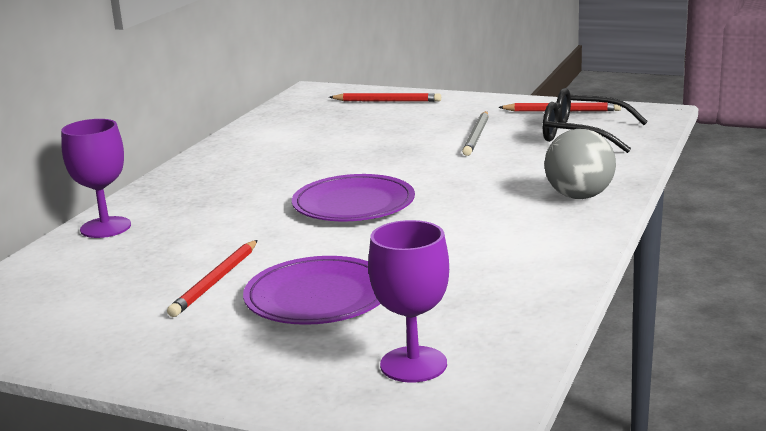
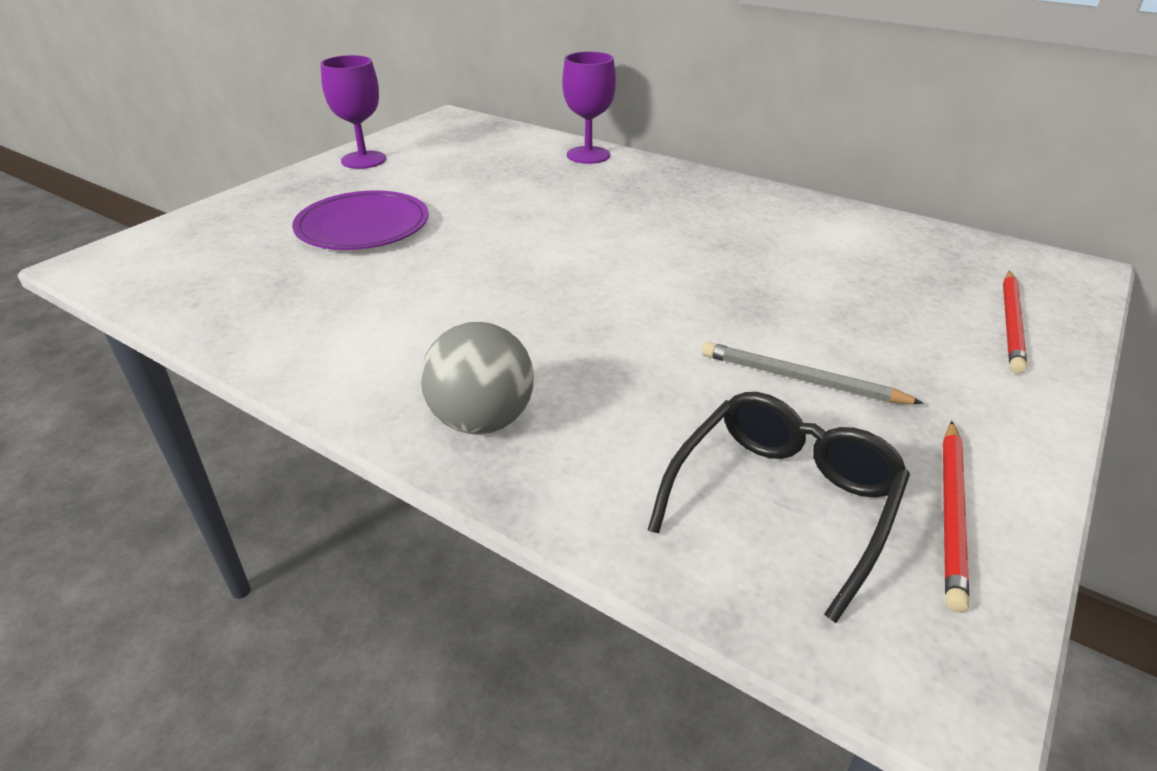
camera: 100 degrees right, 15 degrees up
(216, 281) = (437, 191): red pencil -> none
(353, 204) = (569, 259): purple plate -> none
(413, 364) = (202, 252): purple goblet -> purple goblet (363, 160)

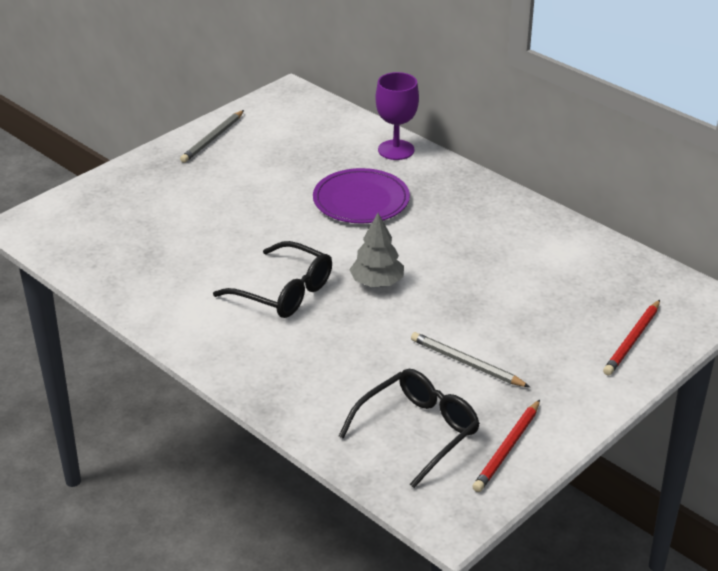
camera: 10 degrees right, 0 degrees up
(363, 160) = (213, 139): purple goblet -> grey pencil
(363, 226) = (207, 209): purple plate -> purple plate (361, 200)
(482, 421) = (264, 367): grey ball -> none
(491, 311) = (285, 292): none -> black glasses
(619, 287) = (377, 282): none -> grey tree

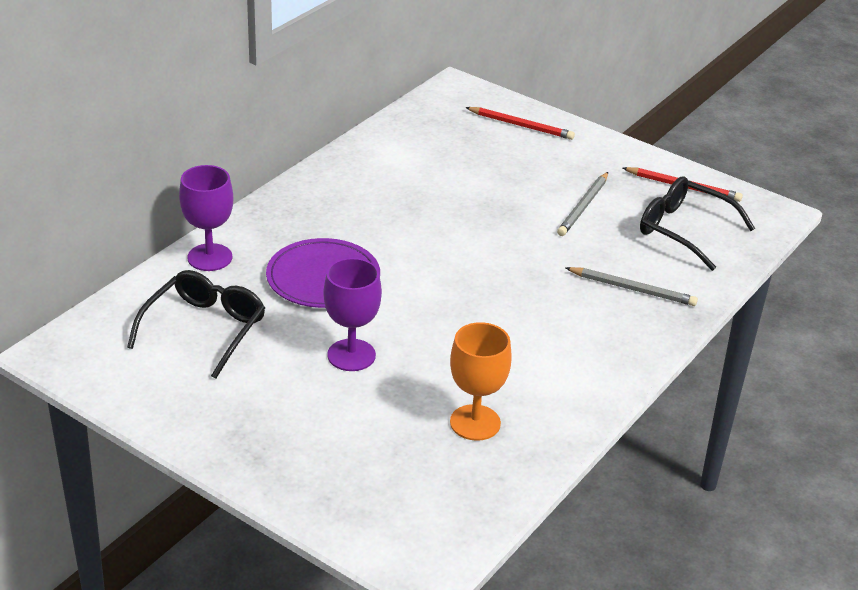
camera: 100 degrees left, 0 degrees up
(158, 260) = (475, 423): none -> orange goblet
(213, 139) = (184, 411): grey pencil -> grey pencil (632, 289)
(256, 208) = (351, 355): none -> purple goblet
(285, 292) = (510, 319): black glasses -> black glasses (205, 328)
(377, 282) = (476, 260): grey tree -> none

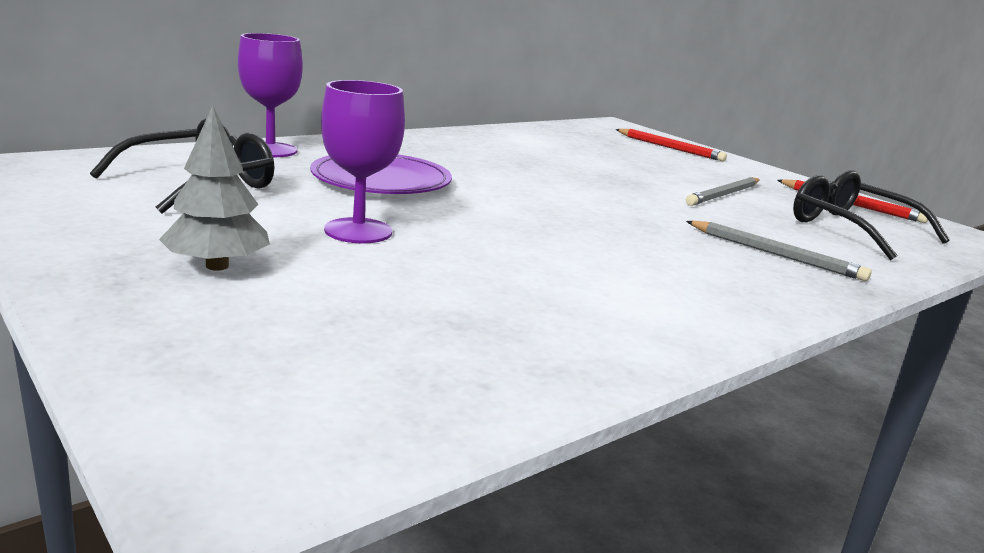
camera: 15 degrees right, 15 degrees down
(296, 424) = (217, 266): none -> grey tree
(475, 423) = (484, 317): orange goblet -> none

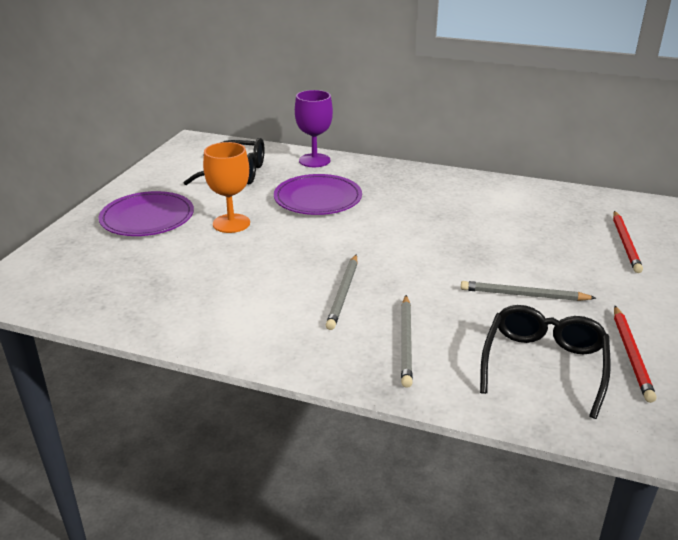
camera: 60 degrees right, 10 degrees up
(217, 266) = (147, 218): grey tree -> purple plate
(358, 231) = (231, 223): purple goblet -> orange goblet
(641, 243) = (343, 293): none -> grey pencil

